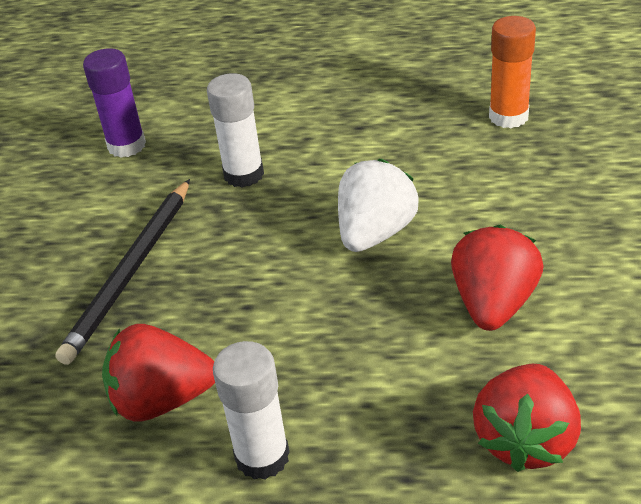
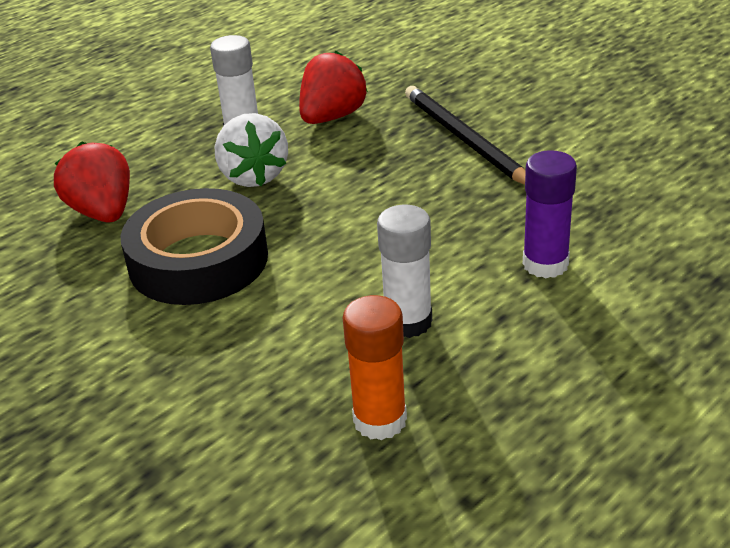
camera: 130 degrees right, 5 degrees down
(126, 145) = (644, 185): purple glue stick -> purple glue stick (545, 264)
(244, 174) = (515, 224): white glue stick -> white glue stick (408, 322)
(375, 233) = (346, 250): white strawberry -> white strawberry (253, 176)
(493, 304) = (198, 260): red strawberry -> black tape

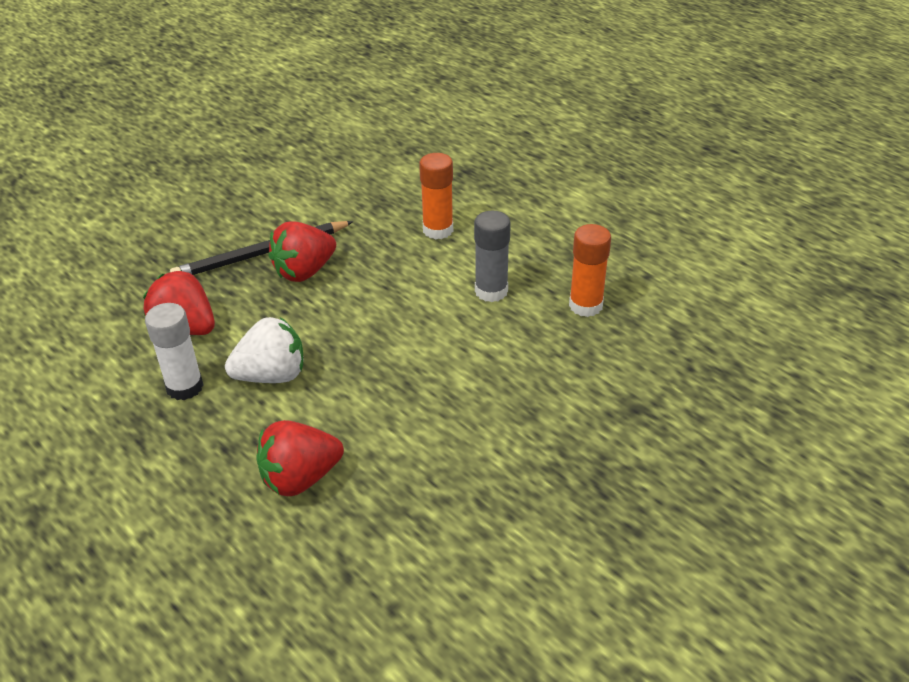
camera: 90 degrees left, 5 degrees up
(198, 260) = (396, 403): black tape -> none
(408, 322) = (491, 291): white glue stick -> grey glue stick
(434, 172) = (304, 271): none -> red strawberry
(545, 264) = (438, 230): purple glue stick -> orange glue stick

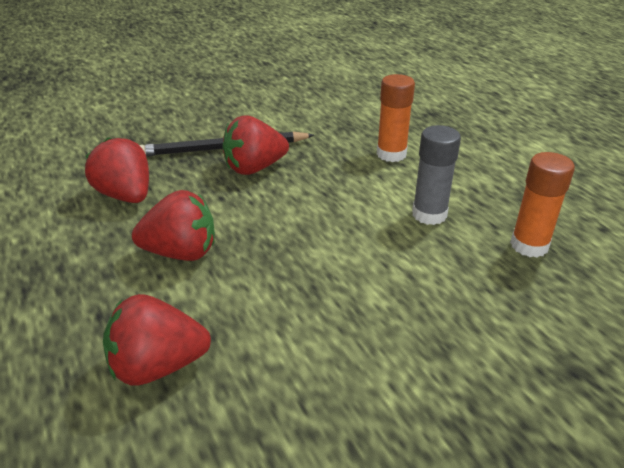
camera: 15 degrees right, 5 degrees down
(184, 387) = (95, 247): white glue stick -> none
(272, 375) = (181, 253): white strawberry -> red strawberry

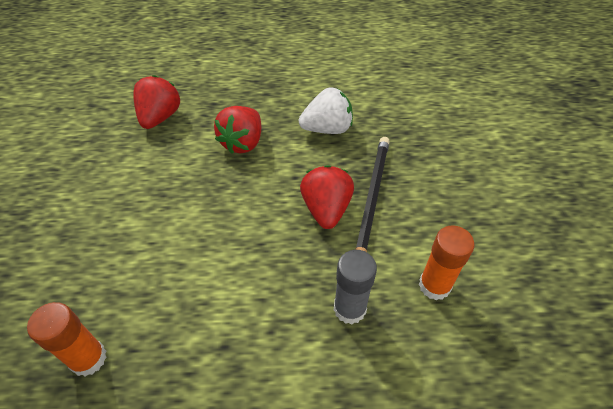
camera: 115 degrees right, 15 degrees up
(126, 196) = (327, 129): red strawberry -> white strawberry
(391, 154) = (293, 330): orange glue stick -> orange glue stick (434, 285)
(429, 214) = (180, 305): grey glue stick -> grey glue stick (349, 308)

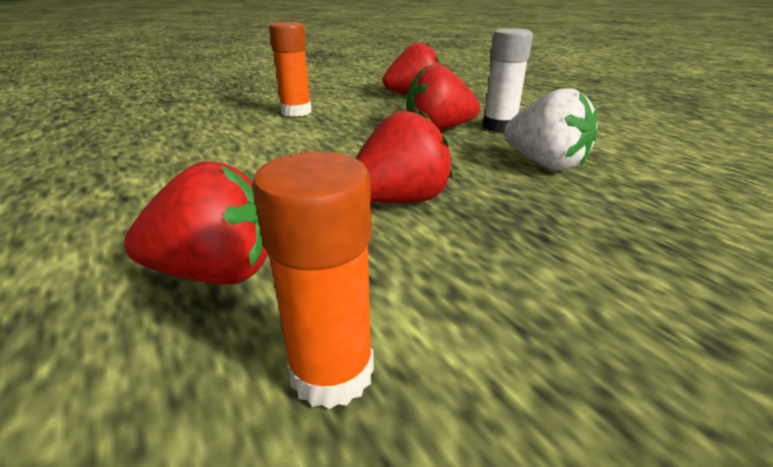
camera: 60 degrees right, 20 degrees down
(88, 358) = (102, 143): orange glue stick -> orange glue stick (296, 112)
(263, 113) = (499, 127): none -> white glue stick
(349, 308) = (217, 272): grey glue stick -> red strawberry
(372, 197) = (471, 230): black pencil -> none

